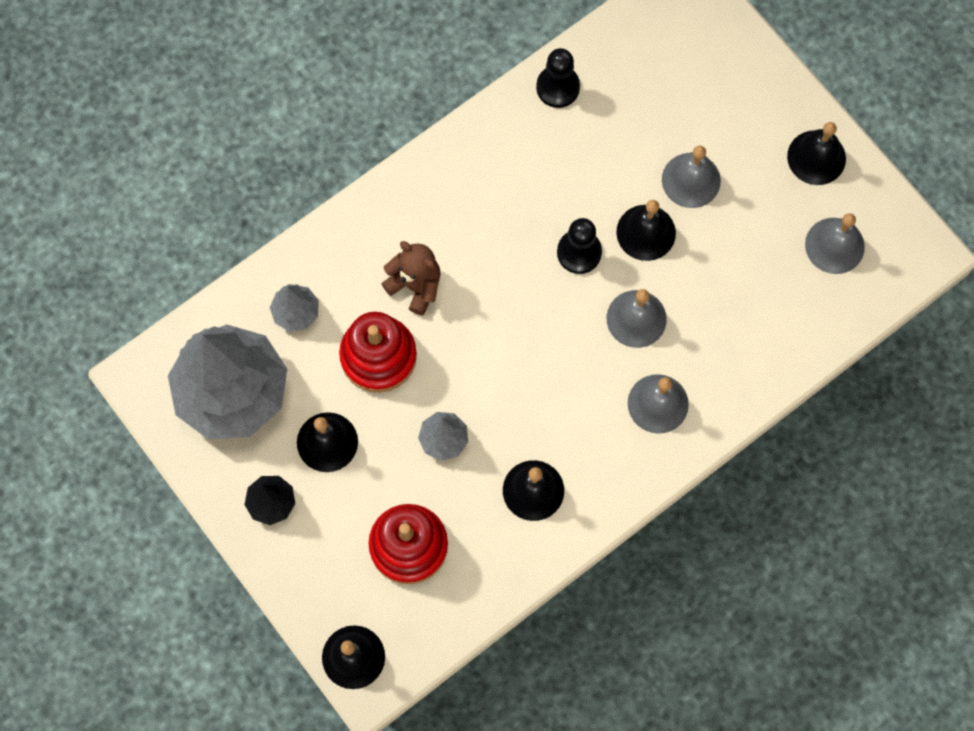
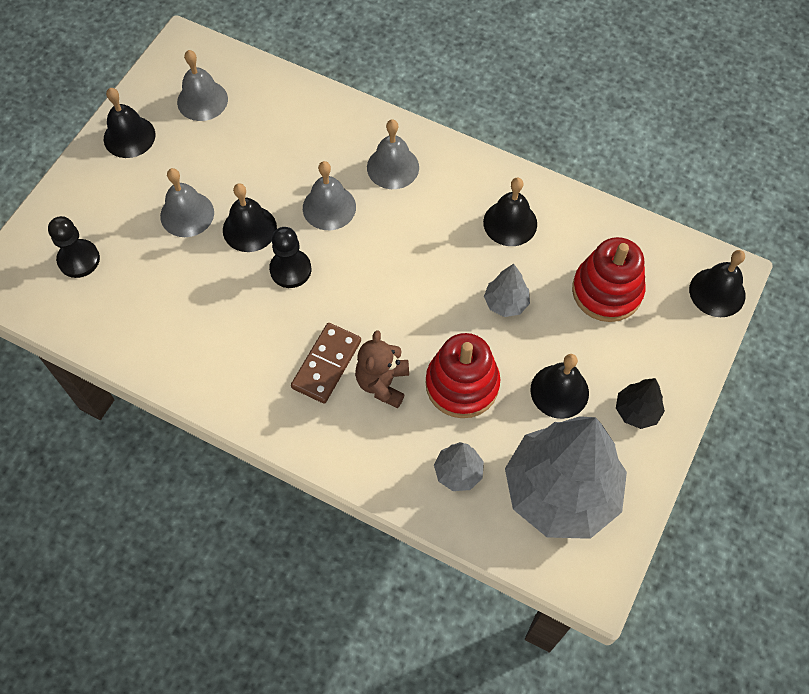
camera: 115 degrees left, 10 degrees down
(459, 244) = (327, 364): none -> brown domino
(558, 87) = (138, 347): black pawn -> black pawn (79, 259)

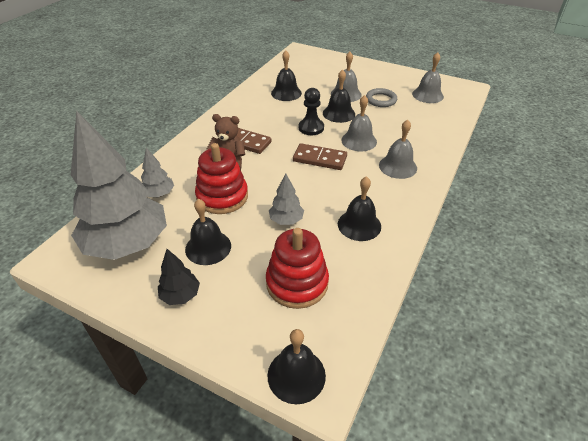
camera: 90 degrees right, 20 degrees down
(79, 259) = (314, 67): black pawn -> none
(129, 136) = (394, 75): black bell -> black bell (286, 93)
(212, 166) = (381, 100): none -> grey ring
(374, 260) = (319, 159): none -> brown domino

